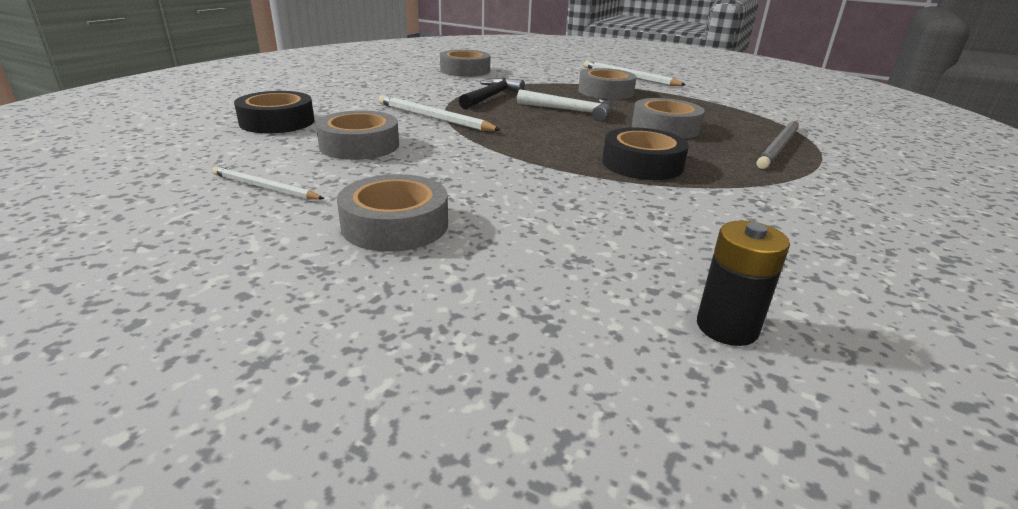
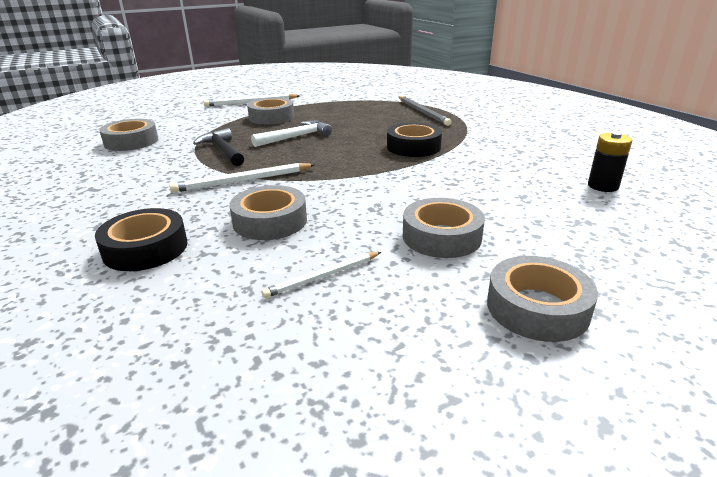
camera: 55 degrees left, 0 degrees up
(665, 127) = (362, 124): grey tape -> grey tape (537, 308)

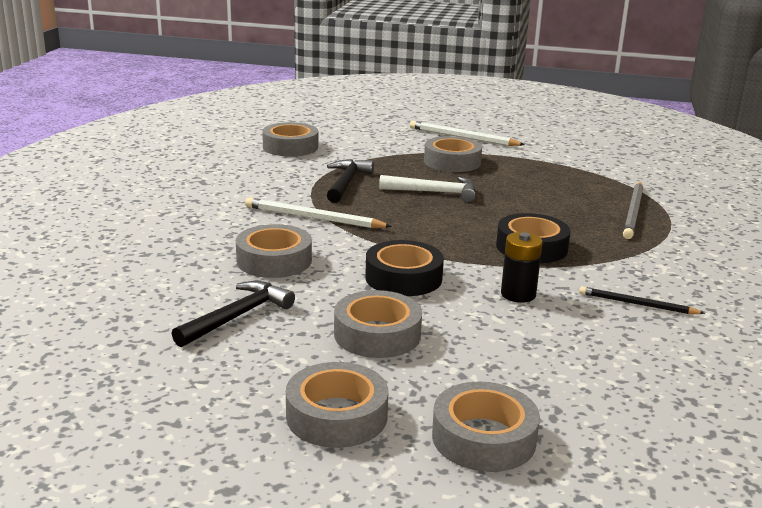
camera: 40 degrees right, 5 degrees down
(145, 248) = (166, 243): black tape -> black tape (403, 278)
(323, 276) = (237, 316): white pencil -> black hammer
(522, 155) = (637, 304): none -> black pencil
(603, 186) = (651, 373): black battery -> black battery (518, 294)
(628, 267) = (483, 438): none -> grey tape

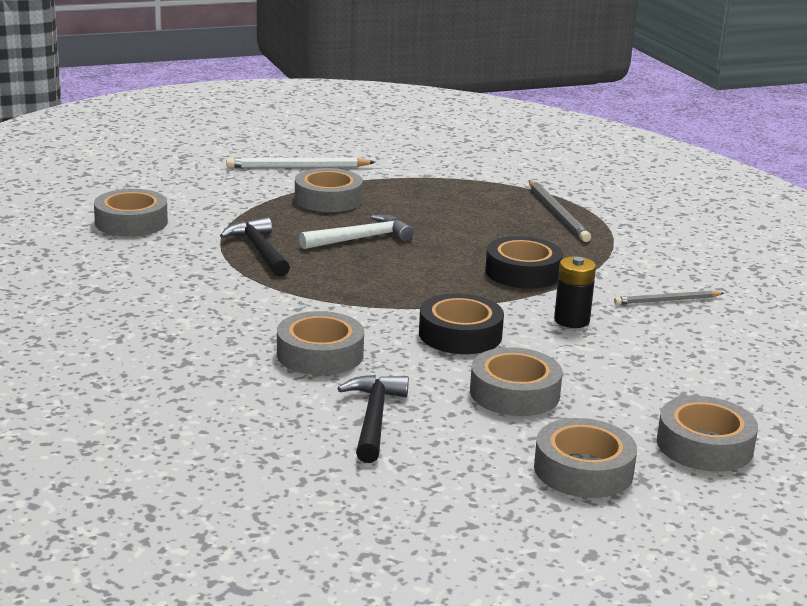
camera: 35 degrees left, 0 degrees up
(314, 218) = (288, 299): white pencil -> none
(637, 304) = (667, 300): black pencil -> grey pencil

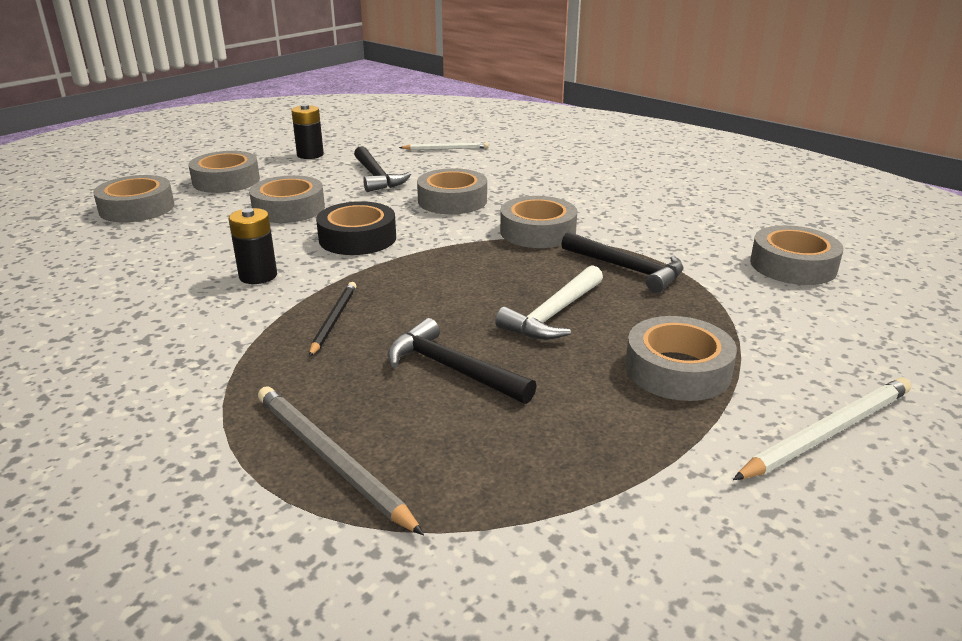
camera: 155 degrees right, 5 degrees up
(221, 452) = (445, 149): none -> white pencil
(282, 297) = (537, 232): none -> grey tape
(437, 500) = (310, 155): none -> black battery
(461, 229) = (452, 369): none -> black hammer
(522, 272) = (333, 320): black tape -> black pencil
(667, 300) = (147, 328): grey pencil -> none

